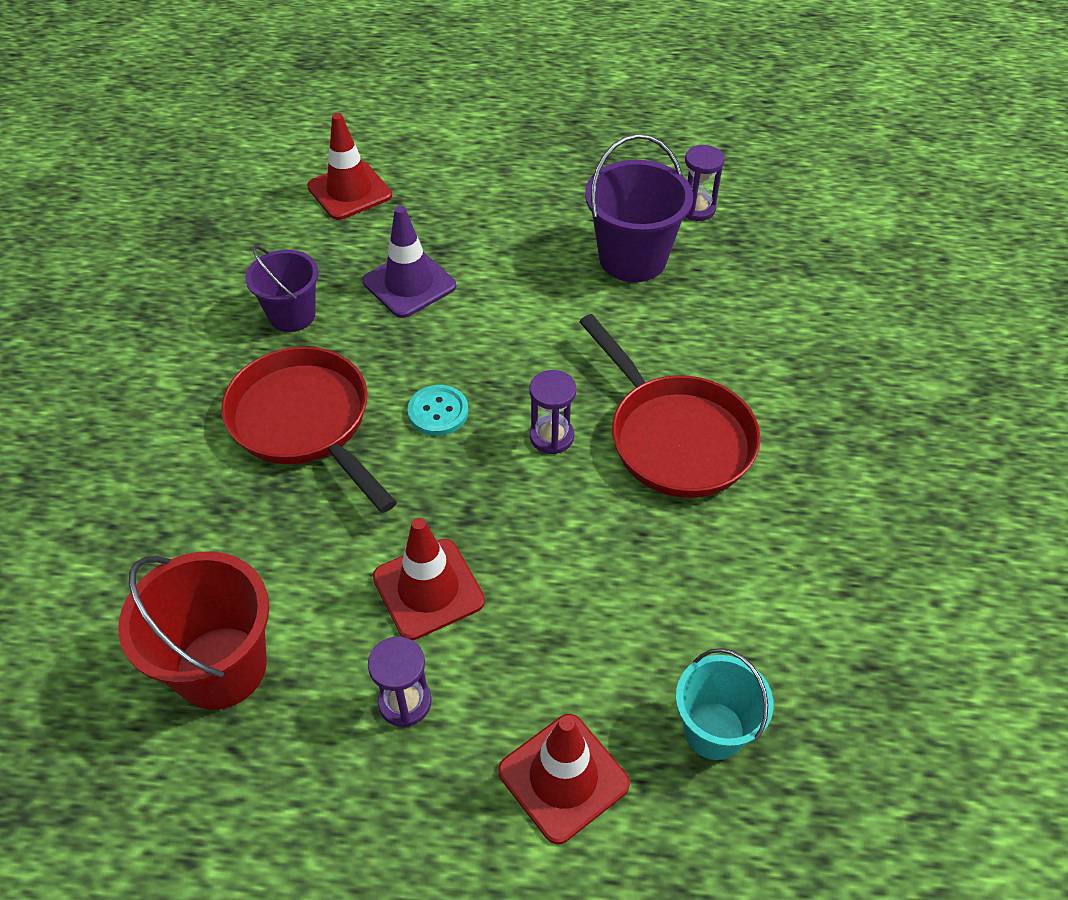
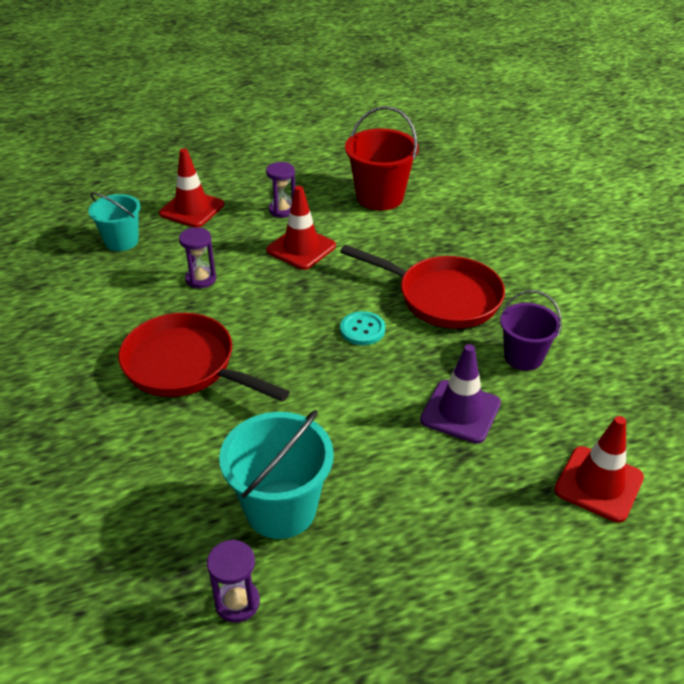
camera: 155 degrees right, 10 degrees down
(551, 437) = (274, 339): purple hourglass -> purple hourglass (201, 279)
(632, 258) = (281, 509): purple bucket -> turquoise bucket

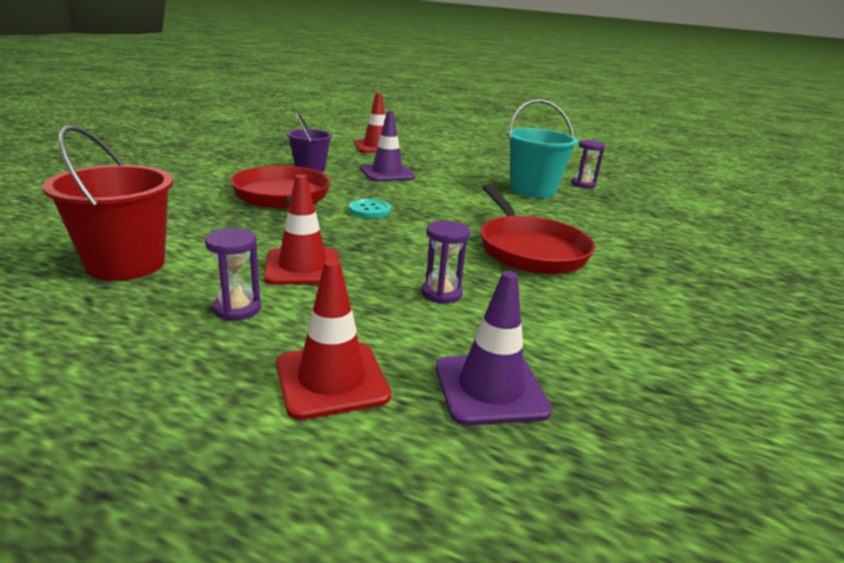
camera: 140 degrees left, 15 degrees down
(121, 241) = (490, 389): turquoise bucket -> purple traffic cone

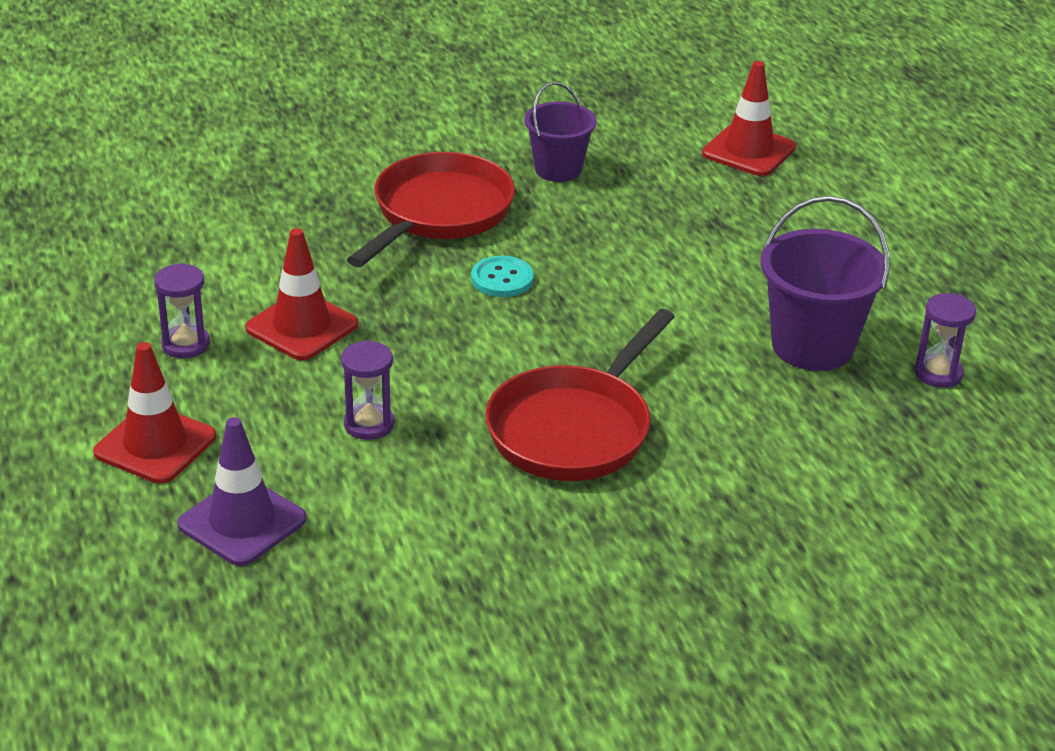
camera: 50 degrees right, 10 degrees up
(126, 264) = (172, 249): red bucket -> none
(387, 173) = (652, 219): purple traffic cone -> none
(532, 190) = (812, 346): turquoise bucket -> purple bucket

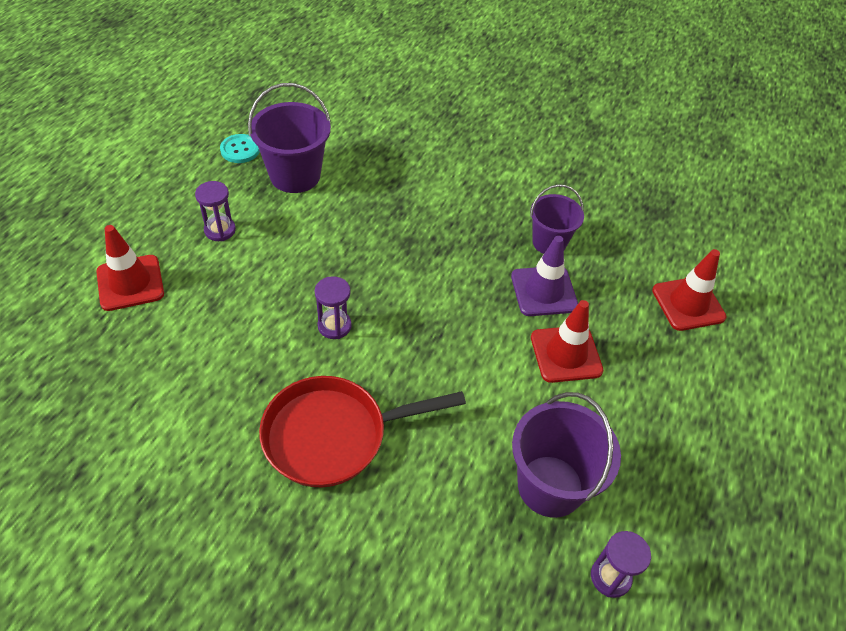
camera: 40 degrees right, 15 degrees up
(195, 252) = (295, 175): none -> purple bucket
(242, 522) = (104, 363): purple traffic cone -> purple traffic cone (544, 291)
(302, 326) = (285, 257): red traffic cone -> red traffic cone (566, 354)
(369, 424) = (236, 347): purple hourglass -> purple hourglass (334, 326)
(438, 213) = (444, 230): red pan -> none
(502, 279) = (424, 298): turquoise button -> turquoise button (240, 150)

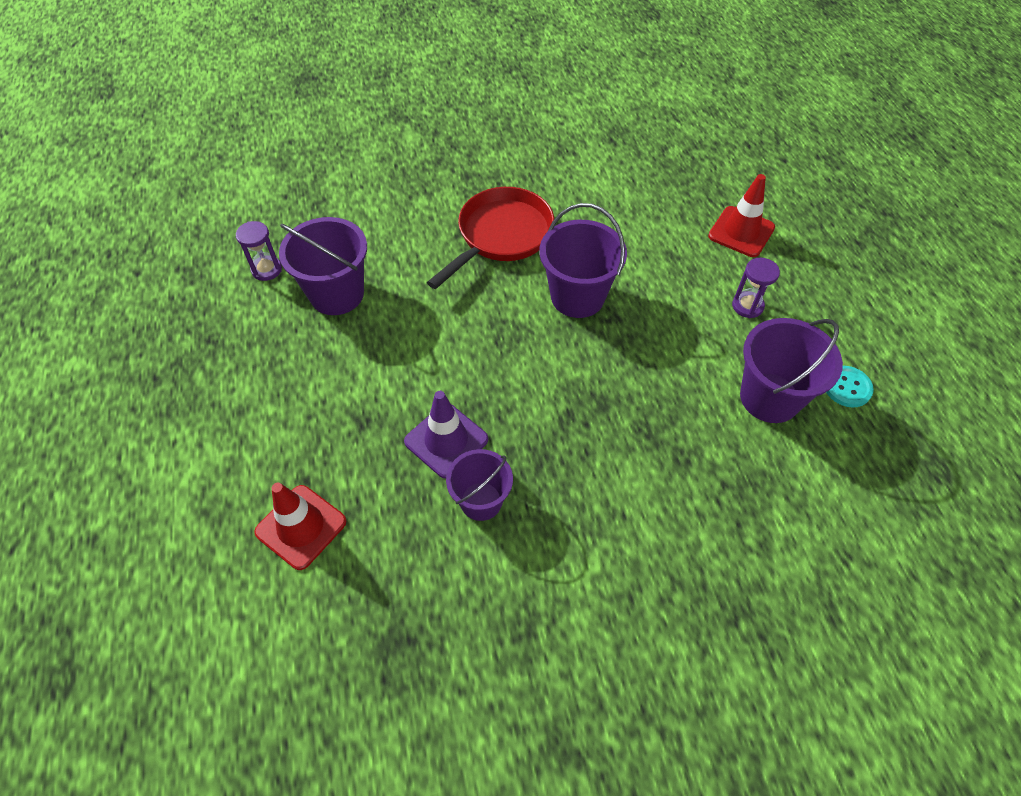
camera: 145 degrees right, 5 degrees up
(334, 326) = (577, 296): purple hourglass -> purple bucket
(566, 354) = (387, 394): red traffic cone -> none

